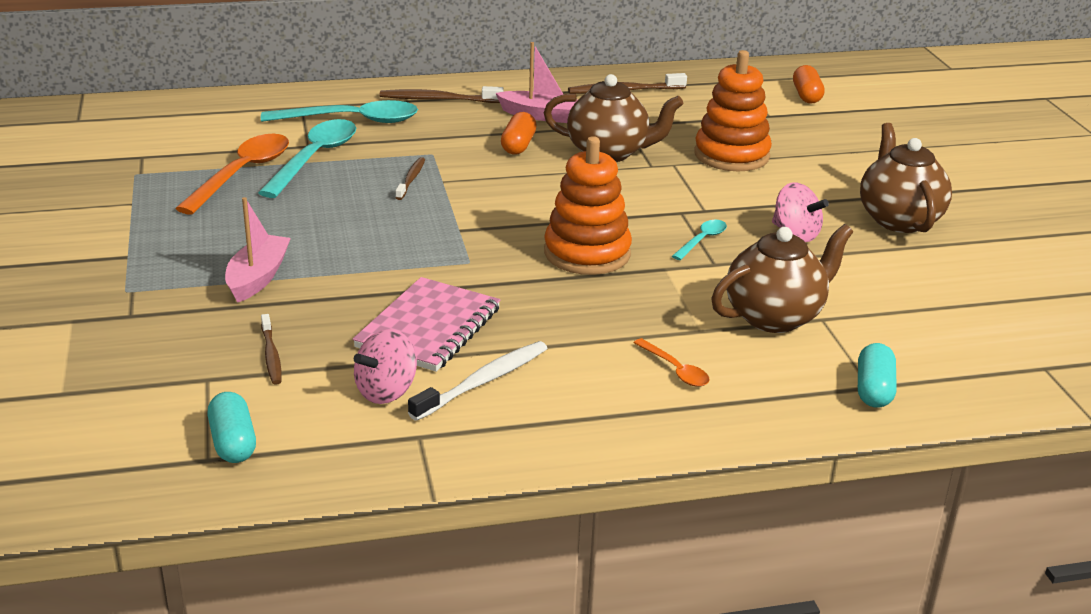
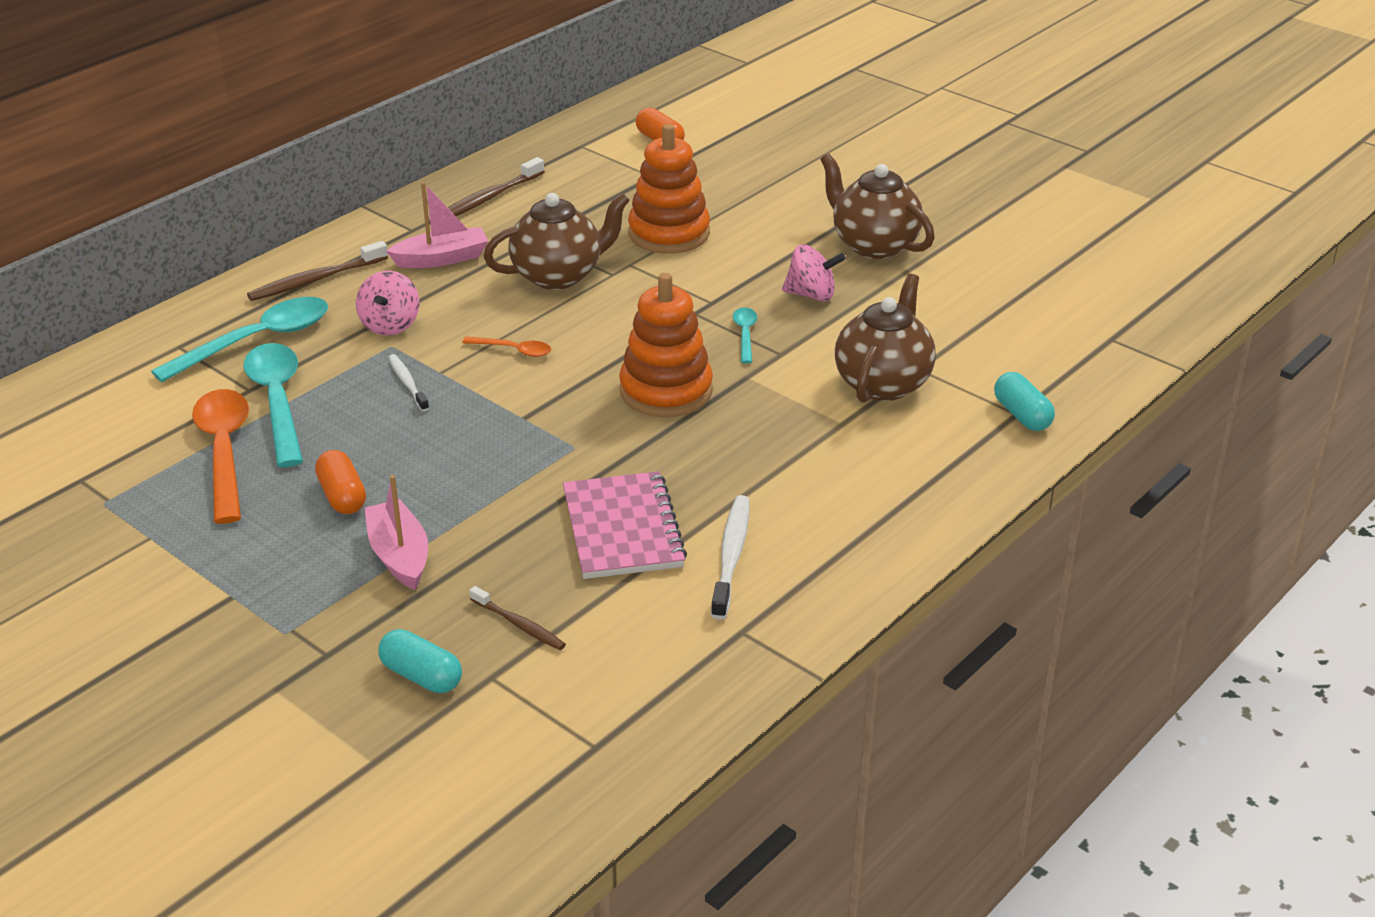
camera: 35 degrees left, 5 degrees up
(233, 442) = (597, 720): turquoise capsule -> turquoise capsule (421, 676)
(386, 391) = (664, 606): pink spinning top -> pink spinning top (390, 325)
(411, 179) = (407, 383): brown toothbrush -> white toothbrush
(518, 145) = (463, 302): orange capsule -> orange capsule (342, 496)
(675, 370) = (865, 469): orange spoon -> orange spoon (514, 350)

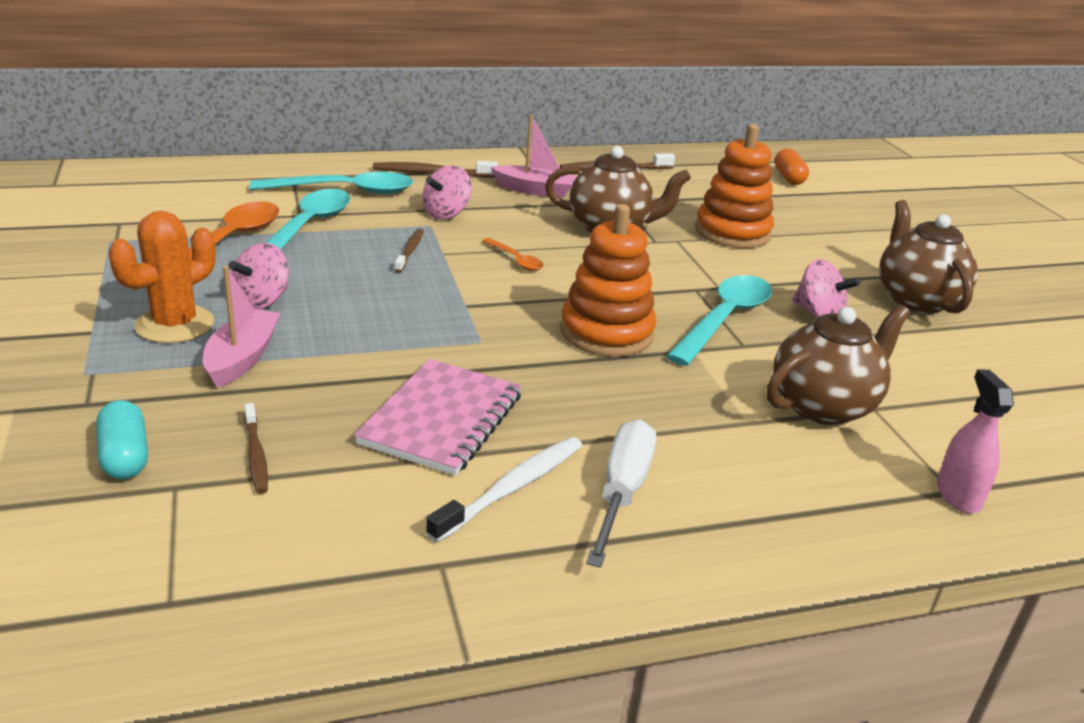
camera: 30 degrees right, 5 degrees down
(297, 554) = (175, 325): none -> orange cactus
(342, 496) = (262, 301): orange capsule -> pink spinning top
(407, 383) = (410, 251): white toothbrush -> brown toothbrush
(745, 334) = (725, 319): turquoise spoon -> turquoise spoon, size x2.05
(807, 521) = (621, 492): none -> white screwdriver
(1022, 415) = (958, 495): turquoise capsule -> pink spray bottle

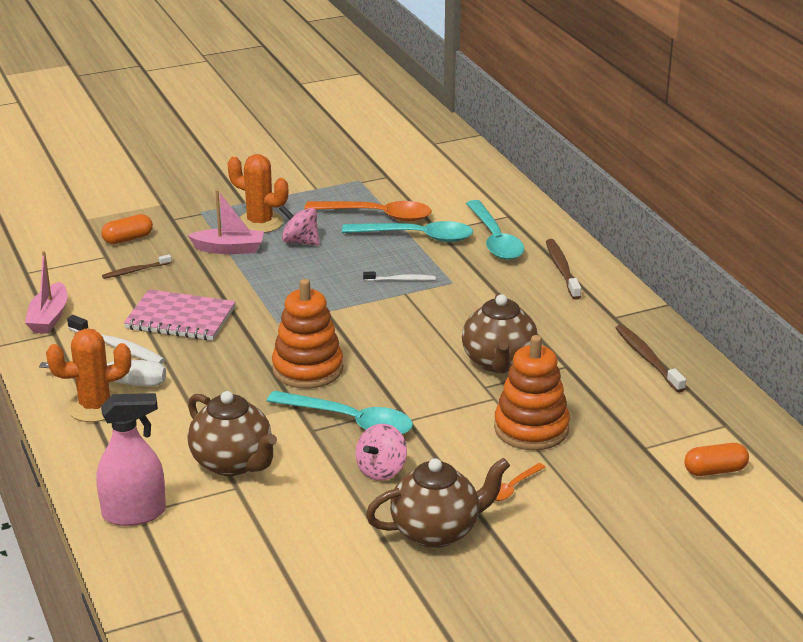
camera: 85 degrees right, 0 degrees up
(125, 456) = (128, 239): turquoise capsule -> orange capsule
(410, 251) = (401, 280): brown toothbrush -> white toothbrush
(446, 213) = (479, 286): pink spinning top -> none
(516, 260) = (409, 324): orange spoon -> orange spoon (512, 488)
(535, 190) = (559, 320): pink boat -> pink boat (49, 317)
(692, 521) = (95, 406): none -> orange cactus
(958, 495) = (134, 513): pink spray bottle -> pink spray bottle, size x1.50

